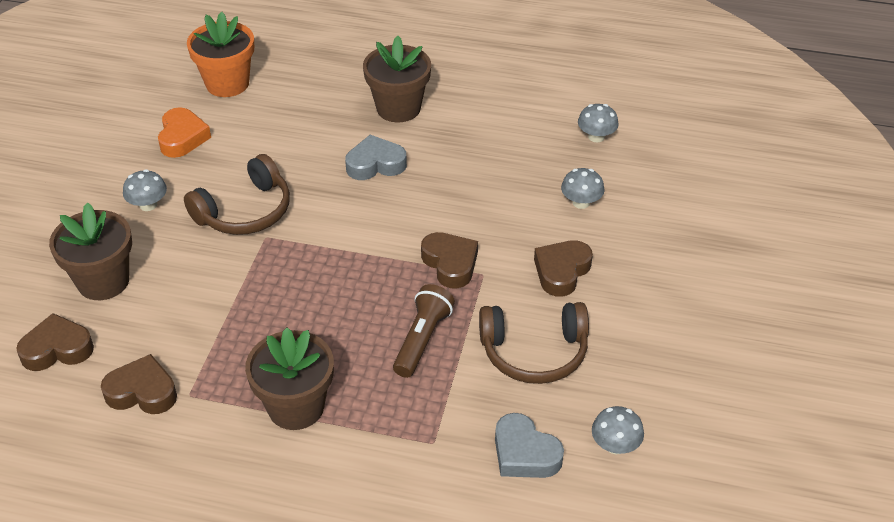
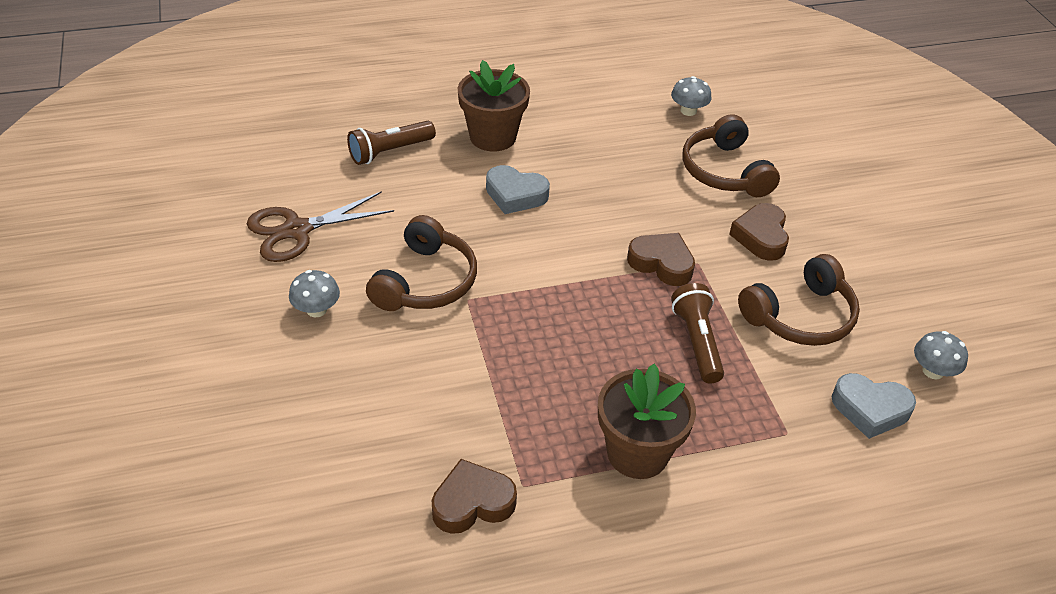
camera: 30 degrees left, 0 degrees up
(57, 349) = (341, 496): brown heart -> none
(103, 281) = (333, 405): brown flower pot -> none
(182, 137) = (297, 230): orange heart -> brown scissors
(227, 83) = (300, 162): orange flower pot -> none
(303, 95) = (390, 151): none -> brown flashlight
(375, 164) = (515, 195): grey heart -> grey heart turned 120 degrees counterclockwise
(581, 202) = (725, 171): grey mushroom -> brown headphones

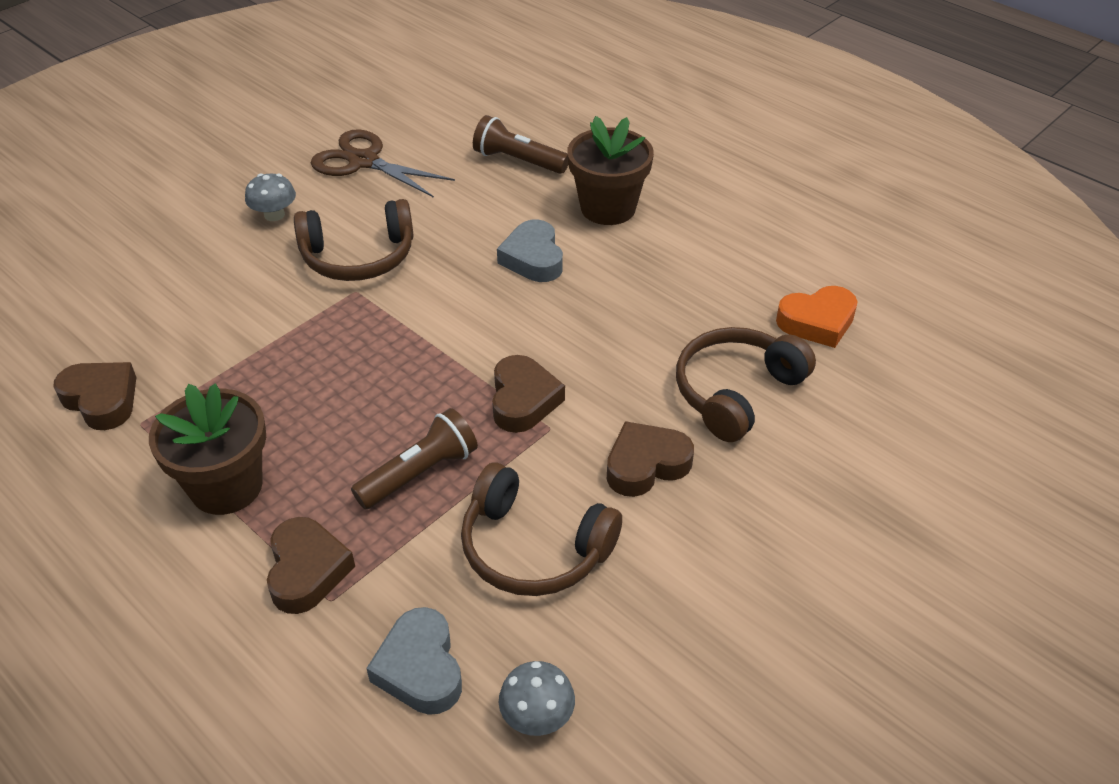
camera: 60 degrees right, 0 degrees up
(688, 111) = (817, 322): grey mushroom -> orange heart
(753, 435) = (307, 570): none -> brown heart

